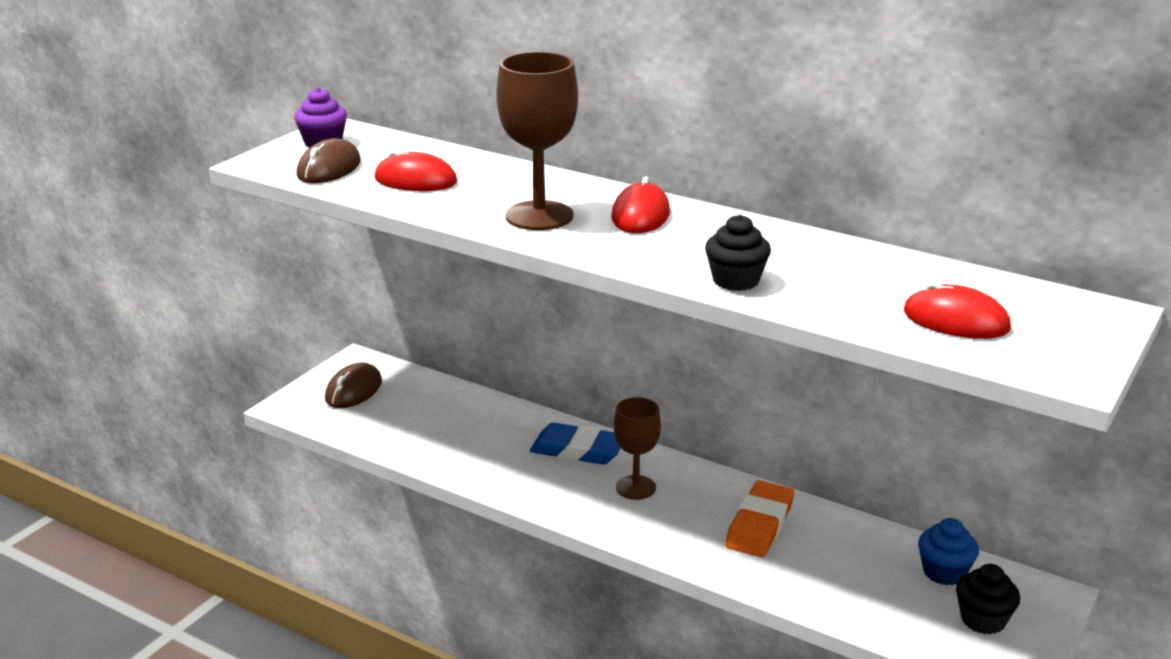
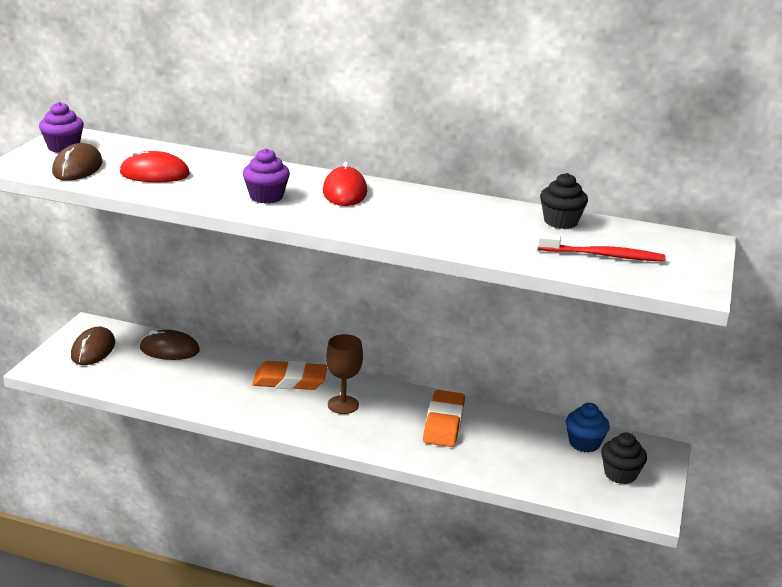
camera: 15 degrees left, 0 degrees up
(442, 398) = (169, 350): none -> brown mouse
(539, 216) = (266, 197): brown goblet -> purple cupcake
(578, 450) = (290, 380): blue eraser -> orange eraser
(736, 280) = (436, 237): black cupcake -> black cupcake (560, 221)
(956, 321) = (603, 255): red mouse -> red toothbrush

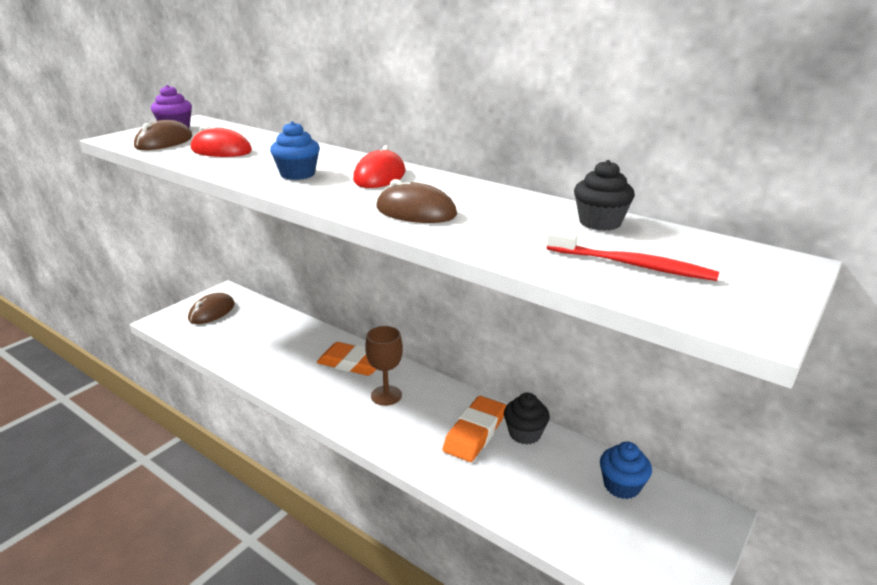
camera: 20 degrees right, 0 degrees up
(169, 350) = (271, 320): brown mouse -> brown mouse (416, 211)
(266, 197) = (297, 174): purple cupcake -> blue cupcake
(620, 474) = (652, 536): black cupcake -> black cupcake (525, 433)

